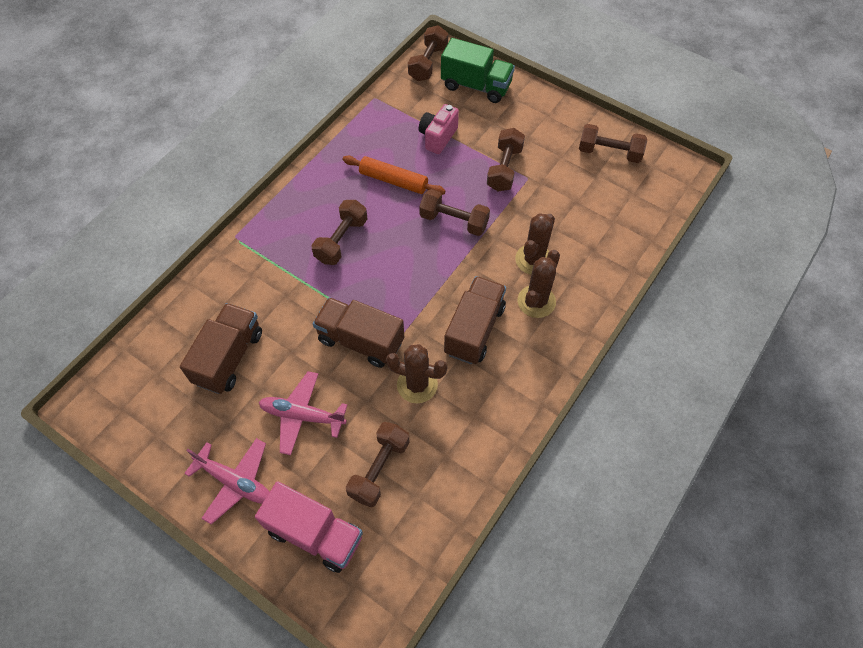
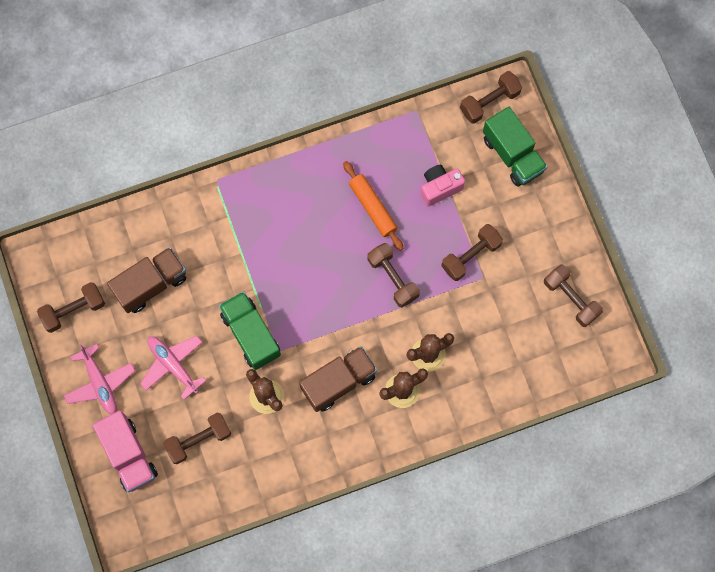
camera: 35 degrees right, 15 degrees up
(341, 240) = (294, 237): brown dumbbell -> brown dumbbell (73, 310)
(360, 341) = (251, 334): brown truck -> green truck

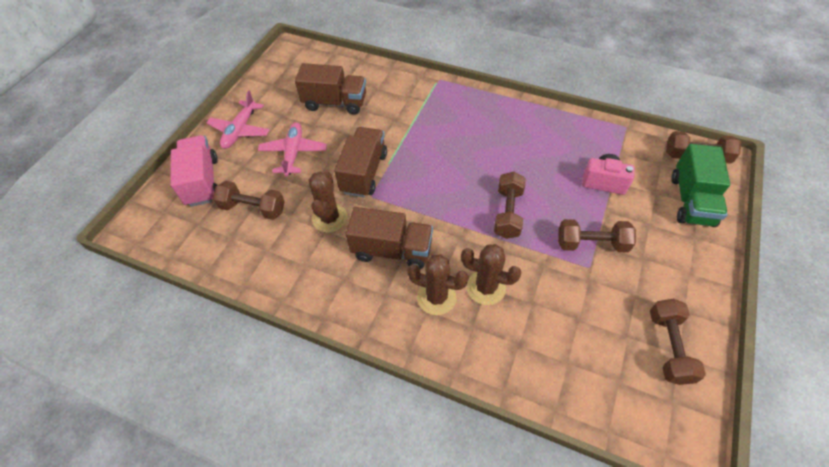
camera: 45 degrees right, 20 degrees down
(73, 310) = (276, 85): brown dumbbell -> none
(128, 455) = (202, 181): pink truck -> pink truck turned 150 degrees clockwise
(251, 334) = (364, 173): green truck -> brown truck
(372, 208) = (535, 160): orange rolling pin -> none

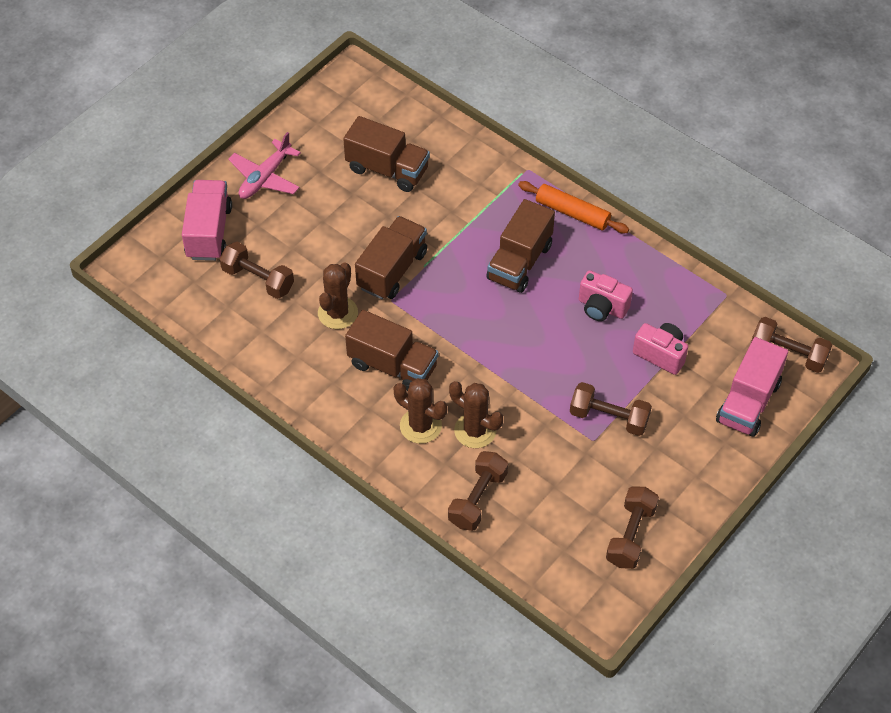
camera: 15 degrees right, 0 degrees up
(293, 153) = (319, 224): pink plane -> none
(462, 142) = (519, 262): none -> brown truck
(485, 100) = (572, 213): none -> orange rolling pin
(508, 213) = (534, 360): brown dumbbell -> brown dumbbell (477, 499)
(540, 159) = (602, 307): none -> pink camera
(691, 201) = (748, 402): green truck -> pink truck

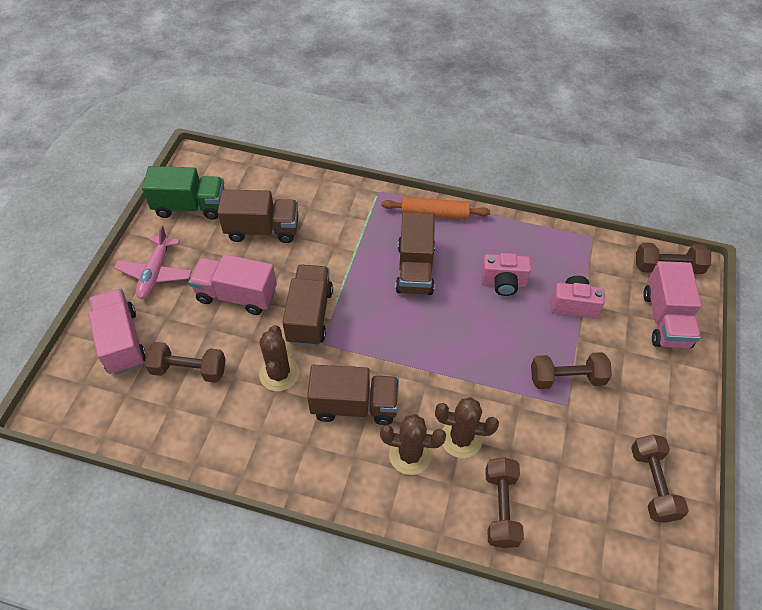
camera: 25 degrees left, 0 degrees up
(327, 121) = (190, 206): none -> green truck
(332, 226) = (236, 295): none -> pink truck

